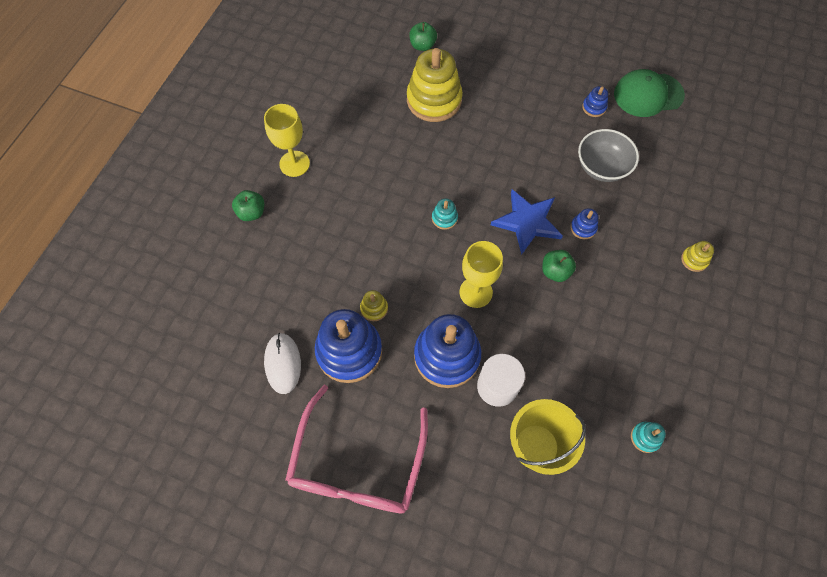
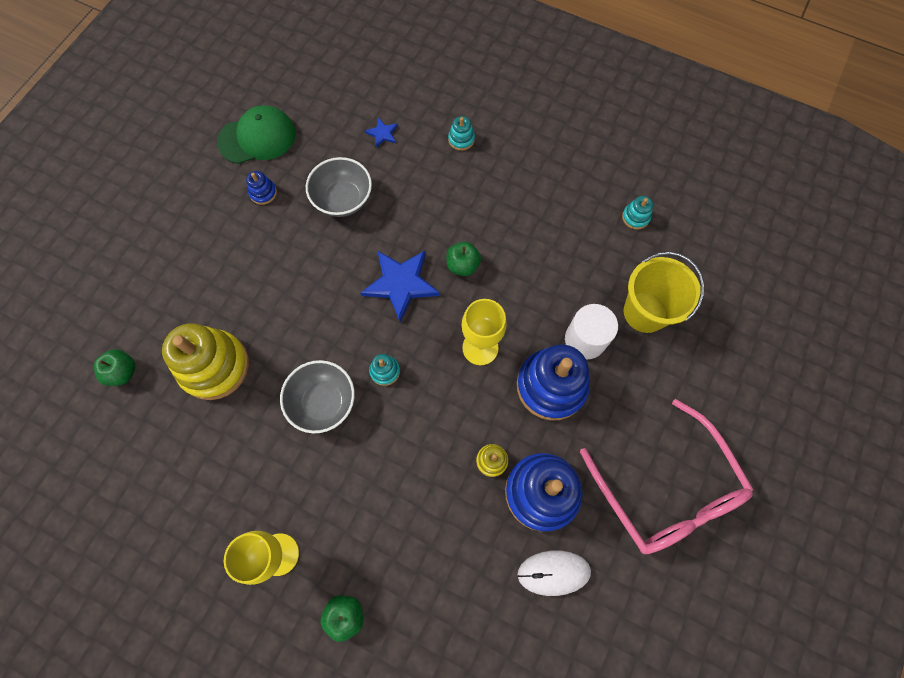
camera: 85 degrees left, 5 degrees up
(357, 465) = (667, 489): pink glasses -> pink glasses turned 45 degrees clockwise
(413, 177) = (323, 402): none -> grey bowl
(583, 228) = (414, 230): blue stacking toy -> none
(648, 94) = (257, 138): green cap -> green cap turned 105 degrees counterclockwise
(681, 190) = (382, 134): none -> blue star
(694, 260) = (461, 139): yellow stacking toy -> turquoise stacking toy

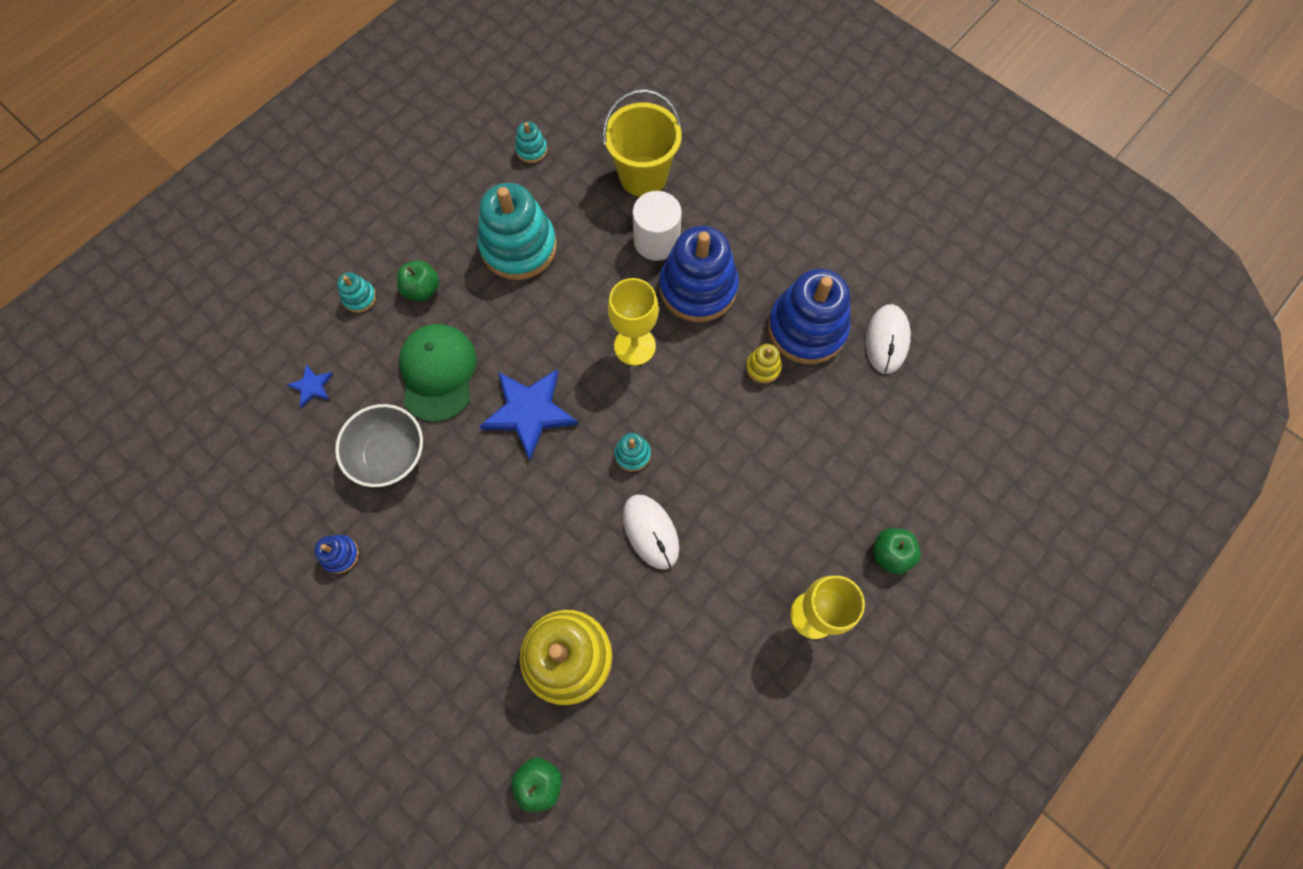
camera: 75 degrees left, 0 degrees up
(257, 138) = (250, 548): green cap -> green cap (438, 373)
(323, 402) = (650, 532): grey bowl -> white mouse
(462, 265) = (529, 339): green apple -> green apple (422, 289)
(541, 234) = (518, 247): none -> turquoise stacking toy
(667, 489) = (829, 216): pink glasses -> none

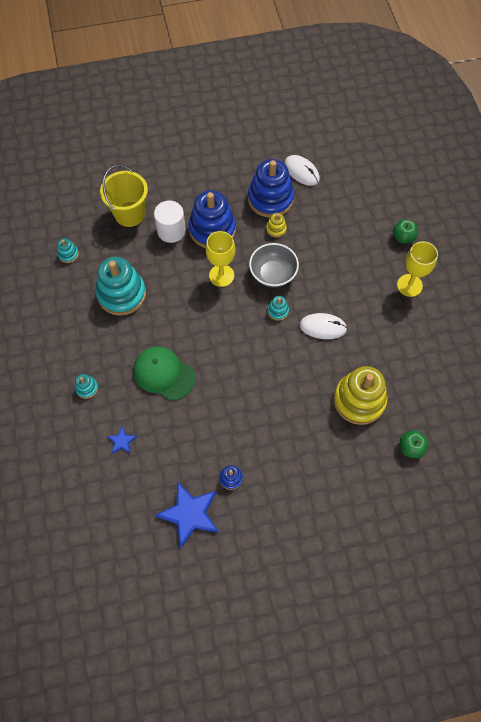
camera: 55 degrees left, 5 degrees down
(390, 455) = (193, 423): grey bowl -> grey bowl (273, 274)
(422, 289) = (108, 354): green apple -> none
(529, 412) = (220, 343): blue star -> blue star (189, 514)

